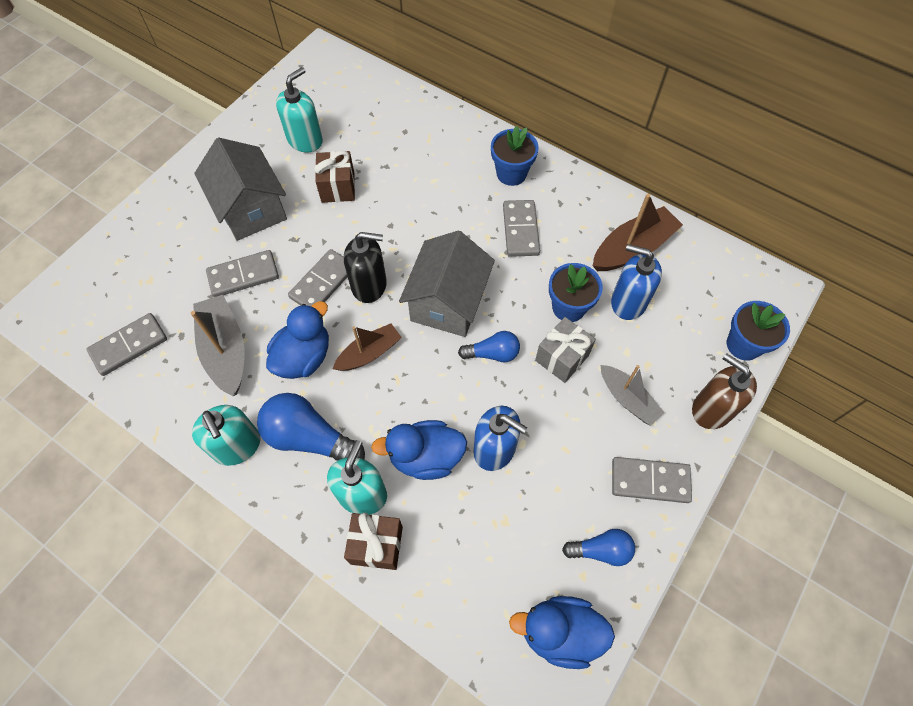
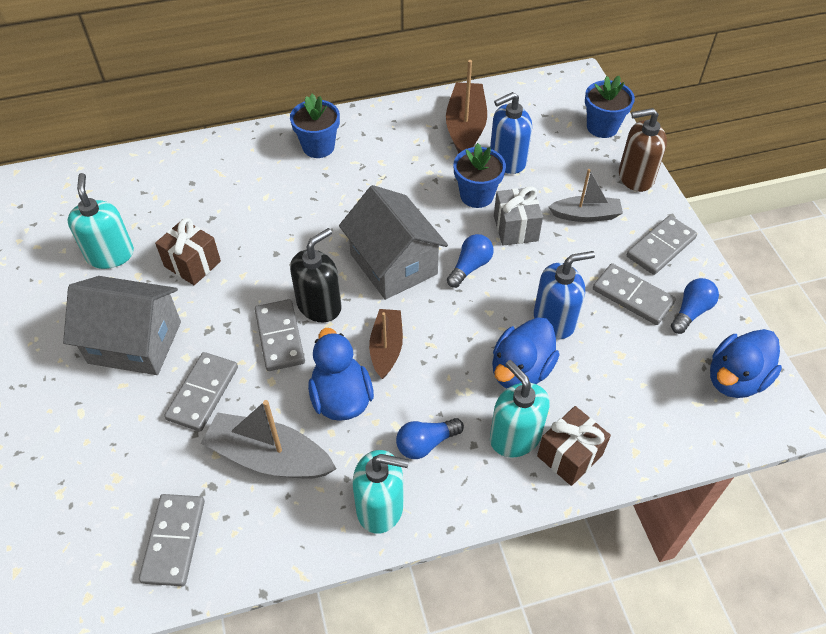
camera: 50 degrees left, 10 degrees down
(309, 438) = (426, 443): blue light bulb -> blue light bulb, size x0.59
(520, 230) = (377, 176): grey domino -> grey domino (632, 296)

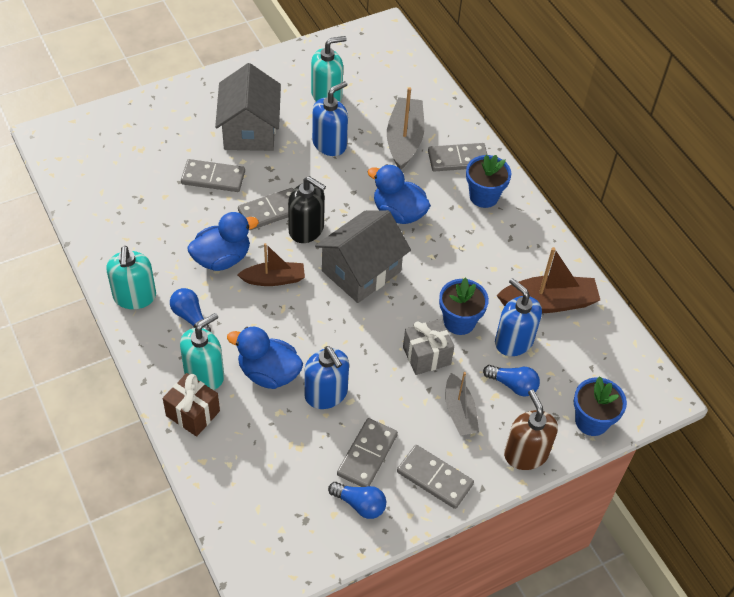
camera: 75 degrees right, 0 degrees up
(174, 541) = (99, 190): grey domino -> grey domino (458, 159)
(192, 264) = (329, 144): brown gift -> blue soap dispenser
(269, 457) = (166, 226): grey boat -> grey boat (404, 140)
(470, 267) = (371, 326): blue light bulb -> blue light bulb (513, 385)
(735, 379) = (289, 541): blue duck -> blue duck (398, 213)

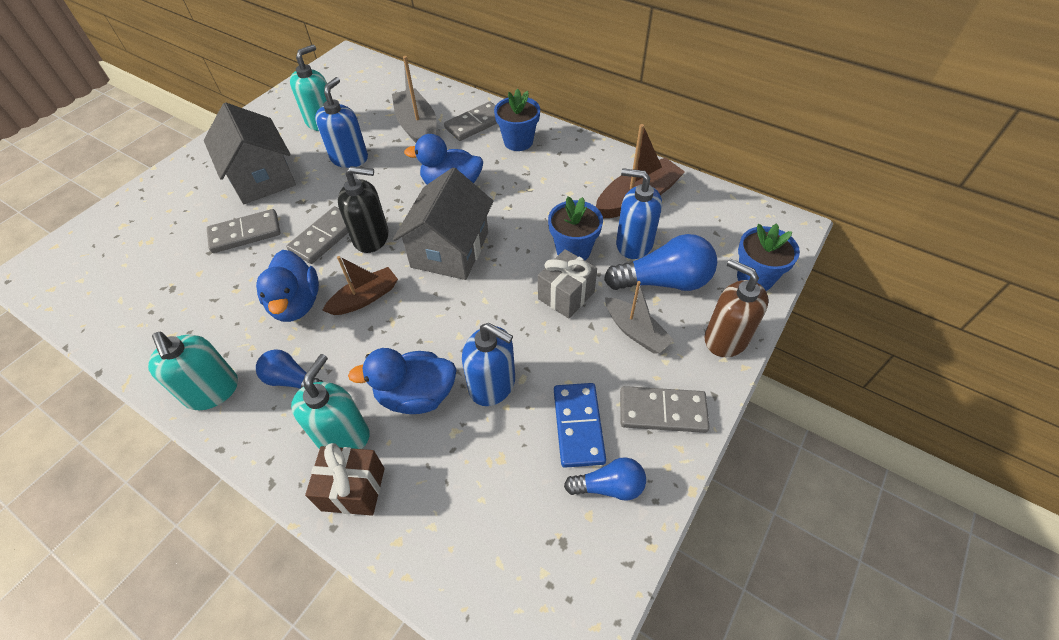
camera: 25 degrees left, 0 degrees up
(222, 258) = (296, 304): blue duck -> blue duck turned 135 degrees clockwise
(367, 455) = (578, 426): grey domino -> blue domino
(513, 385) = (664, 281): blue light bulb -> blue light bulb, size x1.70

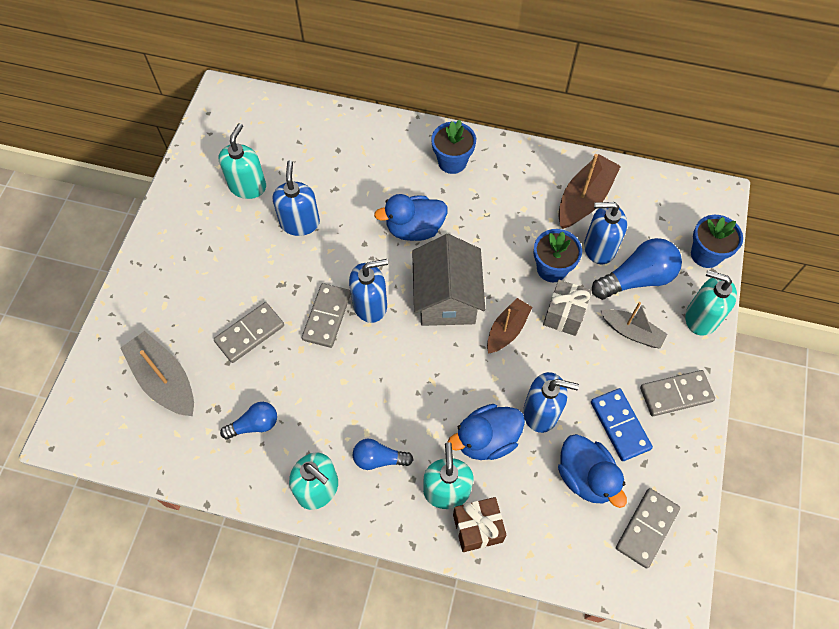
camera: 20 degrees left, 10 degrees up
(262, 178) = (226, 268): grey house -> none
(296, 304) = (341, 389): blue duck -> blue duck (586, 477)
(365, 298) = (398, 366): brown boat -> brown boat (507, 330)
(371, 237) = (370, 305): black soap dispenser -> blue soap dispenser
(417, 128) = (347, 169): grey boat -> grey boat (164, 380)
(475, 124) = (401, 150): grey domino -> grey domino (647, 528)
(609, 486) = (660, 465): blue light bulb -> blue light bulb (254, 425)
(725, 338) = (701, 318): brown soap dispenser -> turquoise soap dispenser

